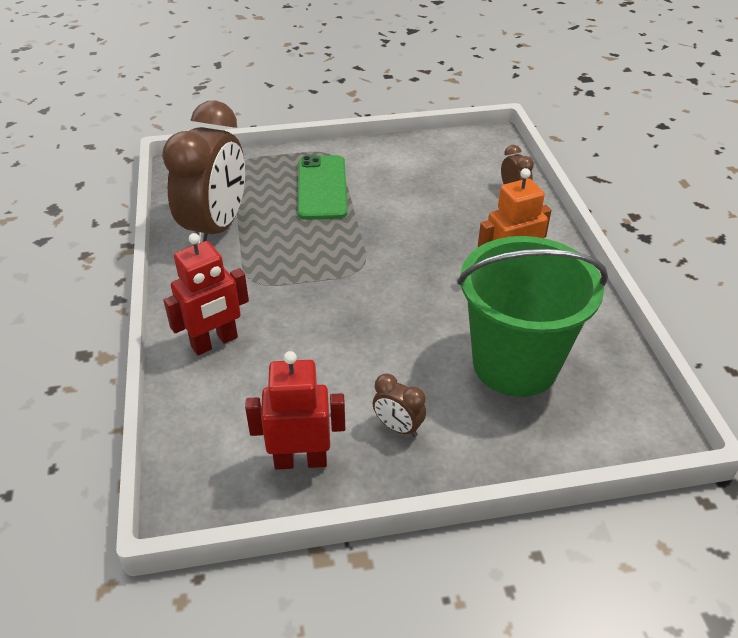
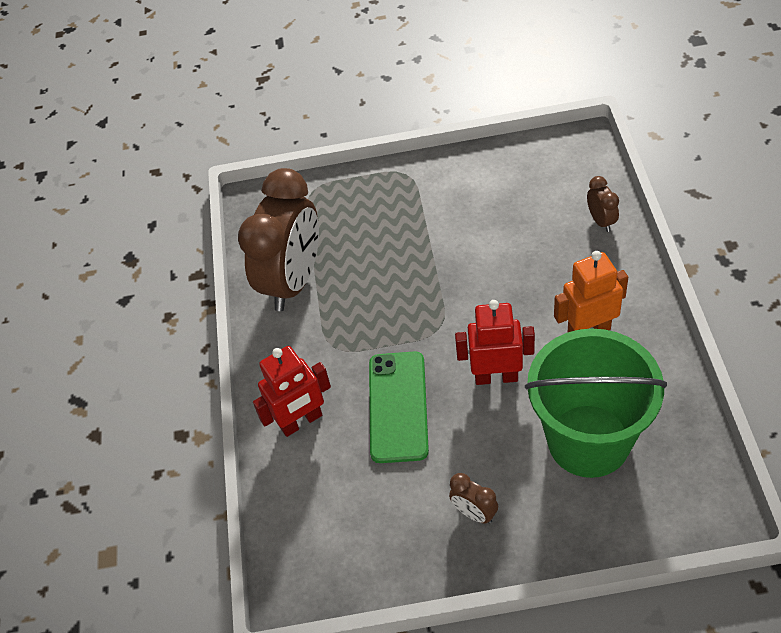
camera: 10 degrees right, 10 degrees up
(300, 460) = (386, 549): red robot -> red robot (496, 376)
(322, 188) = (399, 222): green phone -> green phone (398, 406)

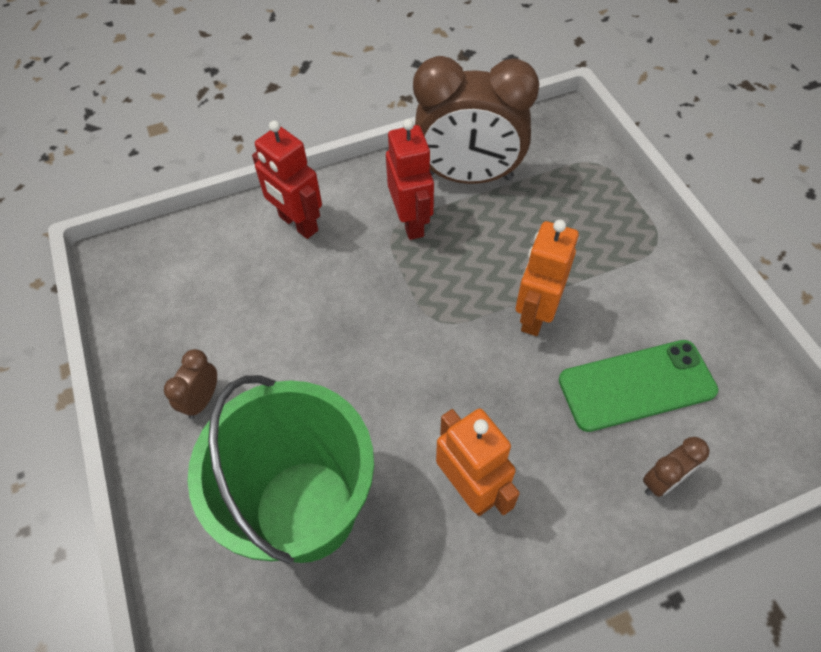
camera: 70 degrees right, 5 degrees up
(398, 406) = (326, 302): green phone -> green phone (636, 386)
(451, 263) = (535, 315): none -> orange robot
(496, 376) = (381, 391): red robot -> red robot (411, 222)

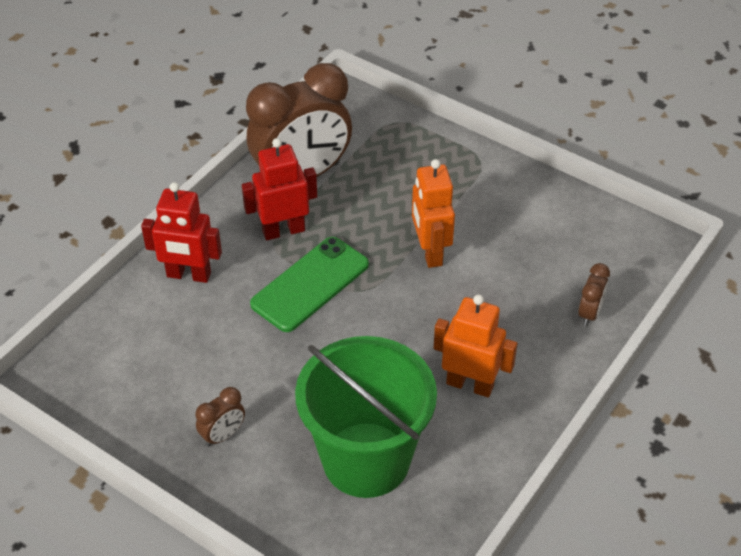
camera: 35 degrees left, 10 degrees down
(202, 400) = (223, 435): brown clock -> brown clock turned 120 degrees counterclockwise
(411, 222) = (283, 230): red robot -> red robot turned 60 degrees counterclockwise
(636, 386) = (533, 264): green phone -> green phone (310, 284)

